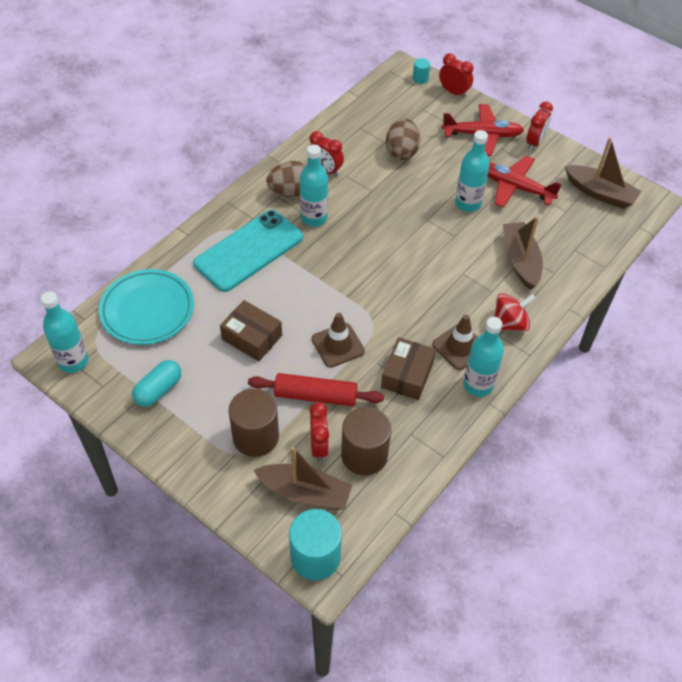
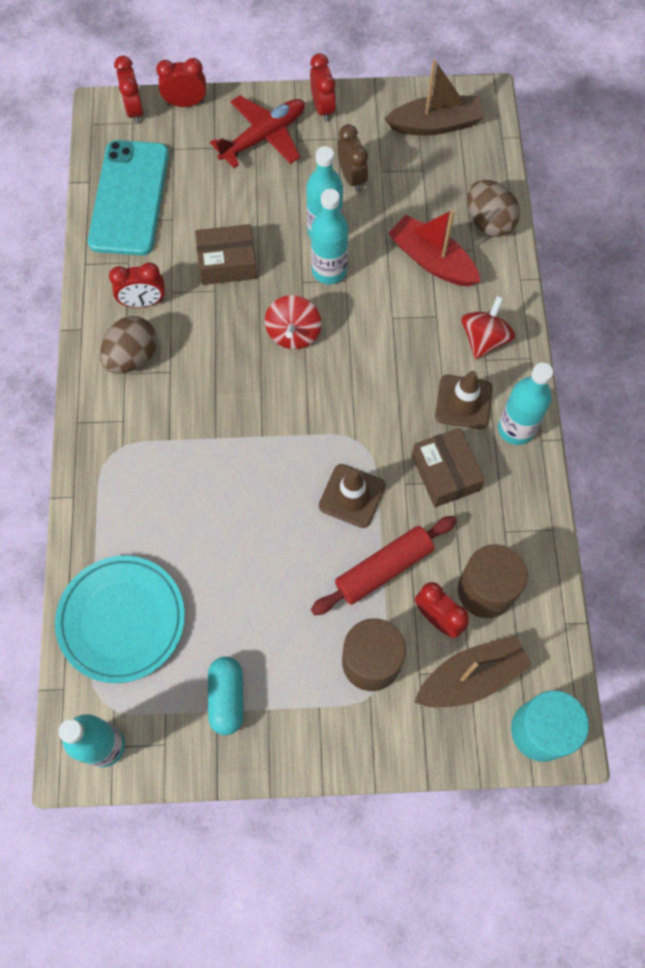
camera: 40 degrees left, 15 degrees up
(249, 250) = (158, 462): turquoise phone -> turquoise phone (129, 198)
(252, 337) = (261, 559): brown box -> brown box (227, 262)
(314, 218) = (187, 369): turquoise bottle -> turquoise bottle (329, 271)
(393, 241) = (293, 333): none -> red spinning top
(401, 152) = (201, 218): brown egg -> brown egg (488, 222)
(420, 78) = (134, 110): turquoise cylinder -> red clock
(515, 187) = (351, 177): red plane -> brown clock
(520, 261) = (432, 260): brown boat -> red boat

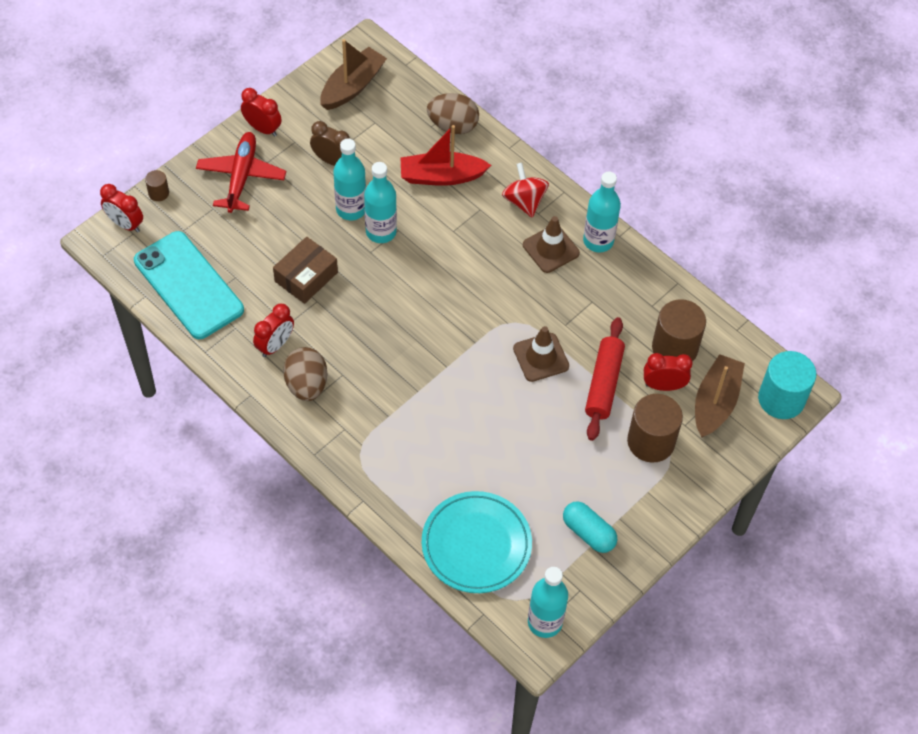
camera: 45 degrees left, 10 degrees down
(185, 103) = (158, 193): red clock -> brown cylinder
(293, 333) = (399, 288): red spinning top -> none
(445, 473) = (583, 299): brown box -> none

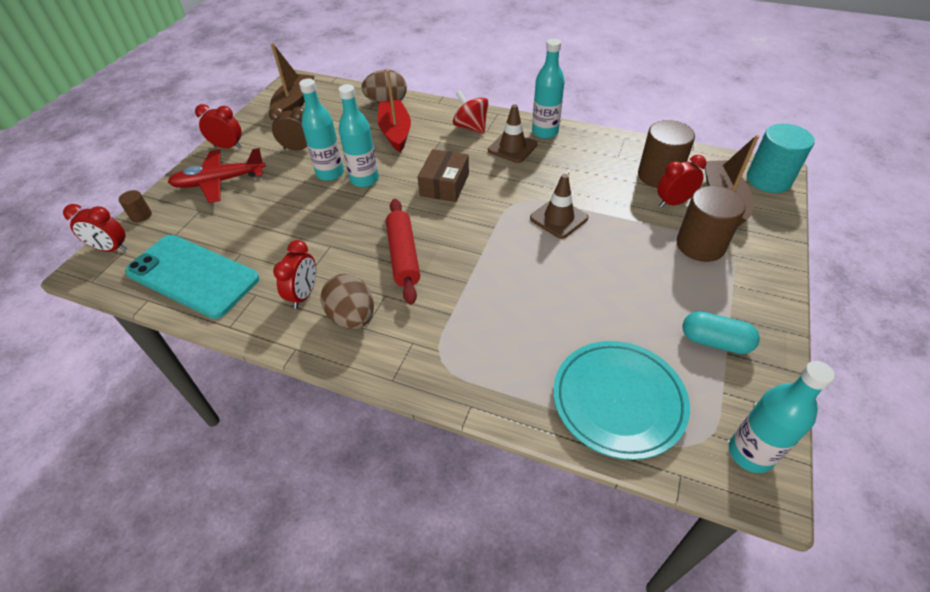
camera: 20 degrees left, 10 degrees down
(241, 177) = (219, 181): red plane -> red plane turned 90 degrees counterclockwise
(306, 277) = (311, 231): brown box -> brown box (444, 184)
(441, 176) = (395, 132): red boat -> red boat turned 105 degrees clockwise
(604, 384) = (625, 218): red rolling pin -> red rolling pin (403, 256)

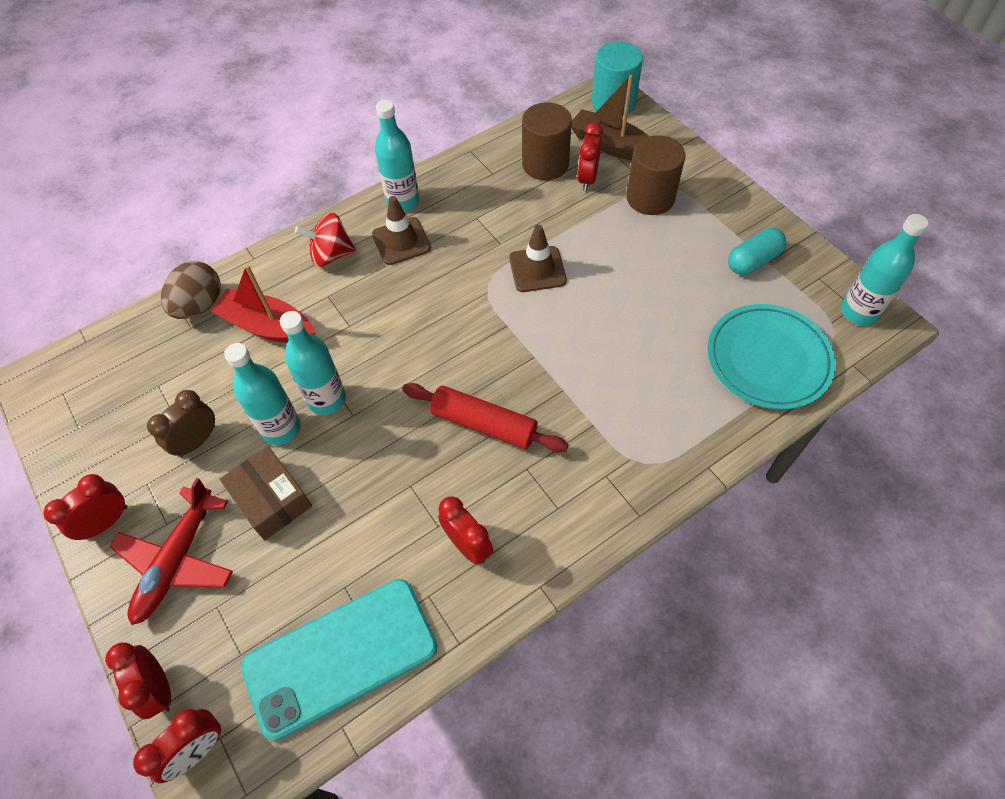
camera: 55 degrees left, 10 degrees up
(141, 215) = (159, 688): brown cylinder -> red clock
(294, 104) = (89, 403): brown boat -> none
(352, 317) = (535, 512): brown egg -> none
(444, 184) = (405, 331): brown box -> brown box (271, 499)

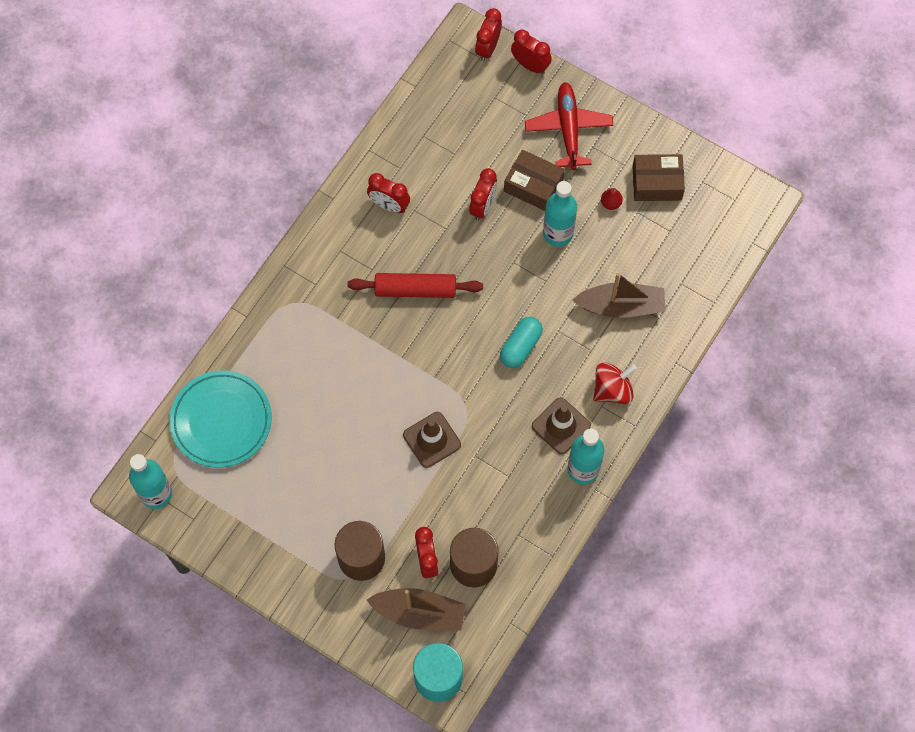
camera: 155 degrees right, 10 degrees up
(106, 522) = (631, 133): red clock -> red clock (482, 206)
(128, 445) = (657, 183): none -> brown box
(197, 441) = (610, 203): brown clock -> red pear
(200, 306) = (687, 304): brown egg -> none
(268, 326) = (621, 306): red boat -> brown boat
(327, 399) = (538, 266): turquoise bottle -> none
(340, 657) = (435, 117): turquoise phone -> none
(753, 261) = (252, 516): turquoise capsule -> turquoise capsule (520, 347)

